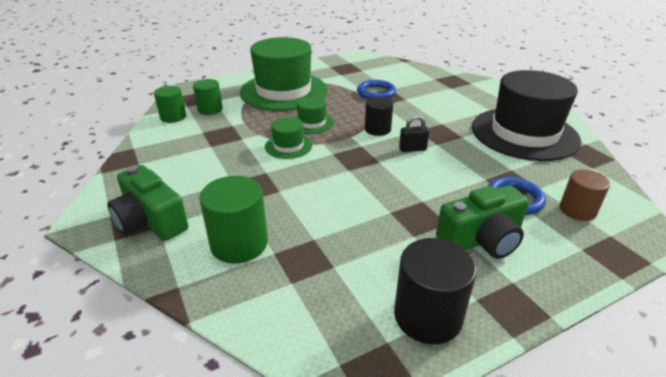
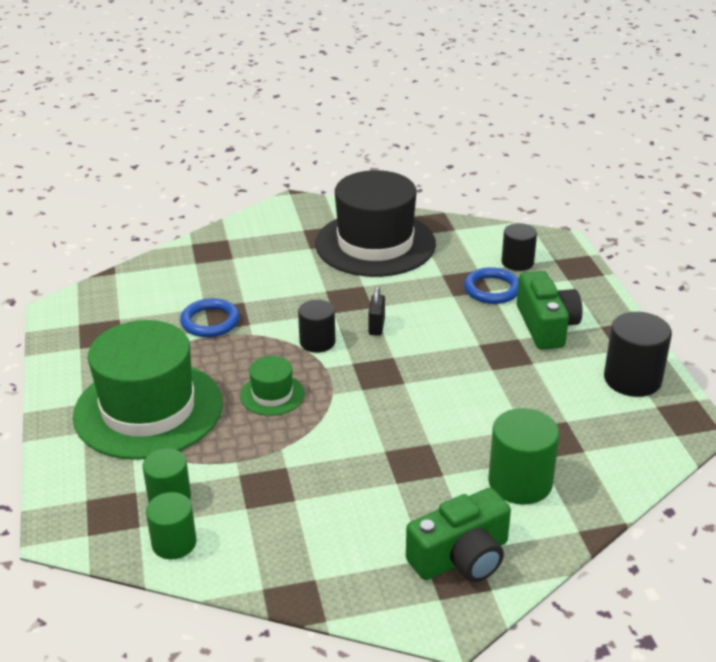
camera: 75 degrees left, 0 degrees up
(288, 146) = (327, 424): green hat -> none
(577, 210) = (517, 262): brown cylinder -> black cylinder

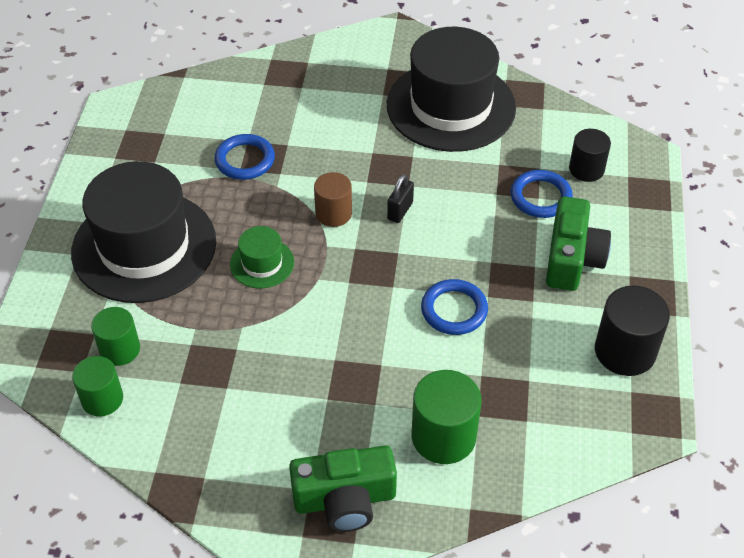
camera: 20 degrees right, 15 degrees up
(148, 409) = (144, 246): green hat -> black hat
(317, 342) = (333, 213): black cylinder -> brown cylinder
(469, 386) = (454, 310): none -> blue ring

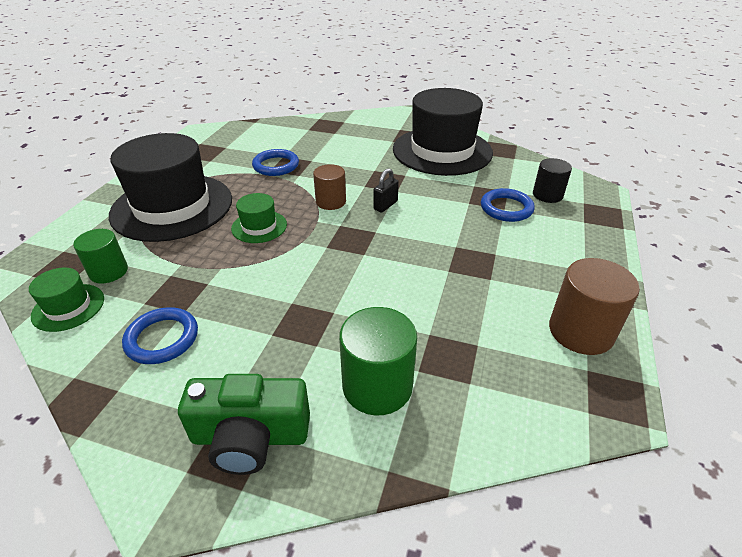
camera: 10 degrees right, 10 degrees down
(102, 399) = (68, 307): green cylinder -> green hat
(454, 310) = (414, 277): blue ring -> blue ring (162, 339)
(572, 258) = (530, 252): green camera -> none
(625, 351) = (581, 331): black cylinder -> brown cylinder

